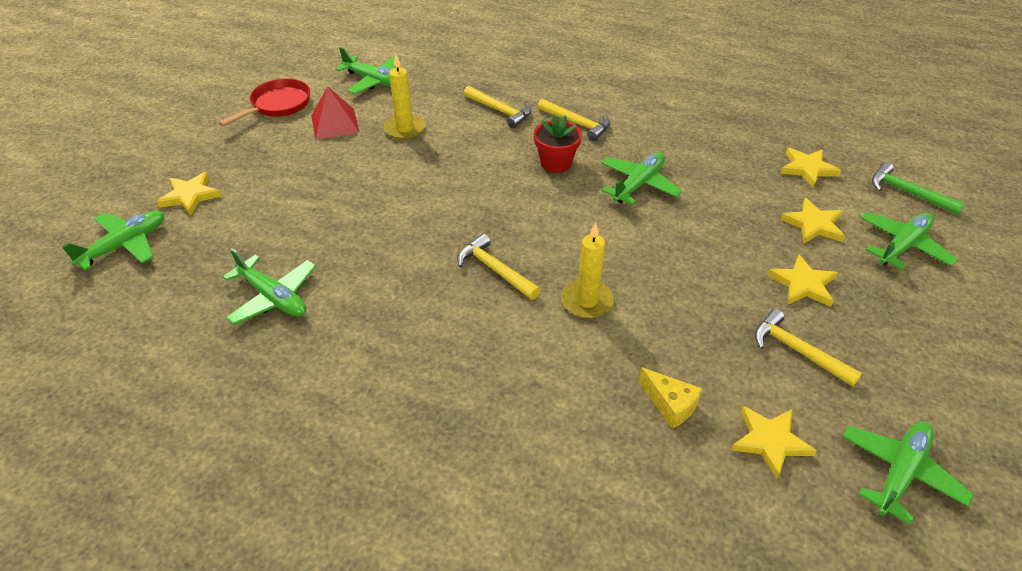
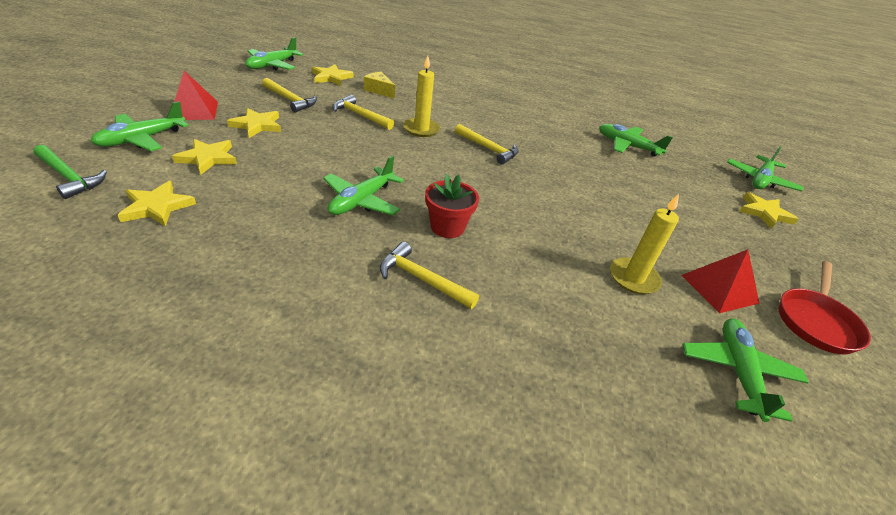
camera: 170 degrees right, 5 degrees down
(374, 81) = (737, 371): green plane -> green plane turned 75 degrees clockwise
(500, 111) = (528, 304): yellow hammer -> yellow hammer (360, 115)
(900, 306) = (194, 110): none -> red pyramid

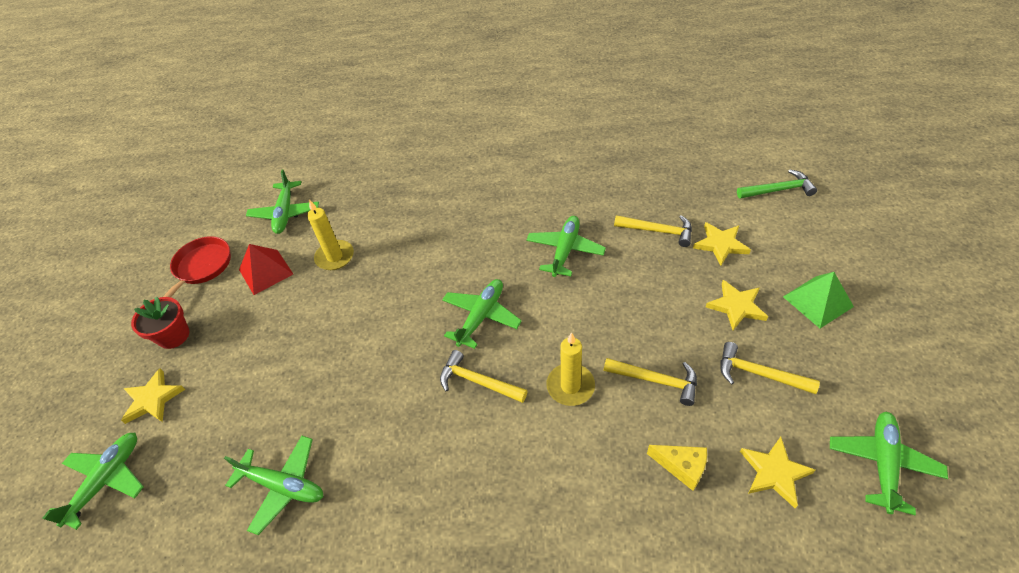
camera: 175 degrees right, 10 degrees up
(69, 177) = (778, 190): green hammer -> green hammer turned 150 degrees clockwise
(142, 139) = (795, 242): green plane -> green plane (481, 316)
(157, 207) = (694, 191): yellow star -> none
(194, 110) = (818, 301): red pyramid -> green pyramid
(422, 279) = (487, 204): yellow hammer -> yellow hammer (658, 231)
(447, 227) = (486, 251): red flower pot -> red flower pot (174, 336)

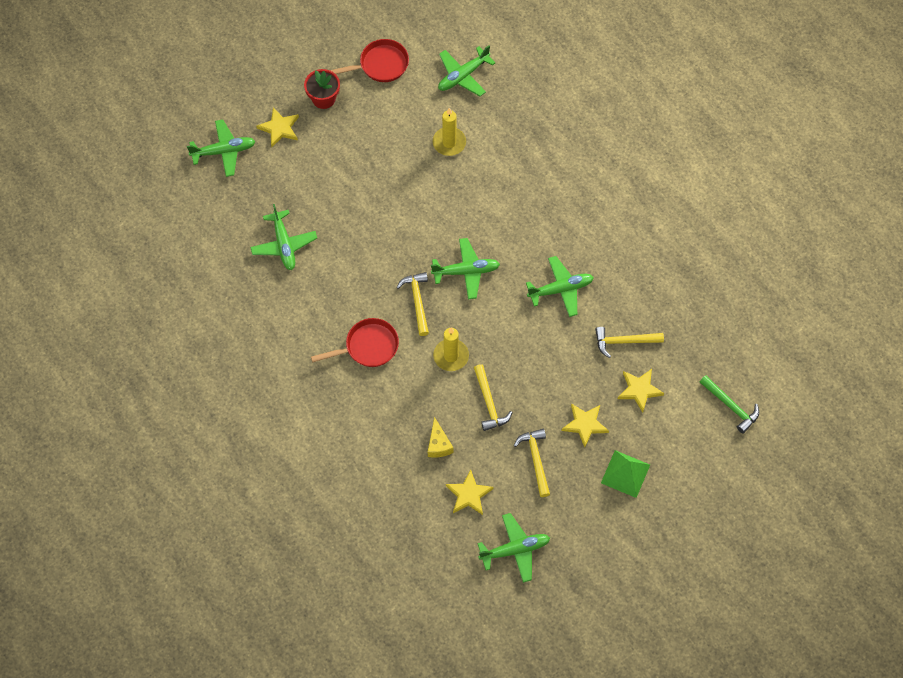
camera: 50 degrees right, 15 degrees up
(266, 272) = (406, 109): red pyramid -> none
(493, 470) = (368, 346): none -> red pan
(658, 231) = (624, 341): yellow hammer -> yellow hammer turned 105 degrees clockwise

